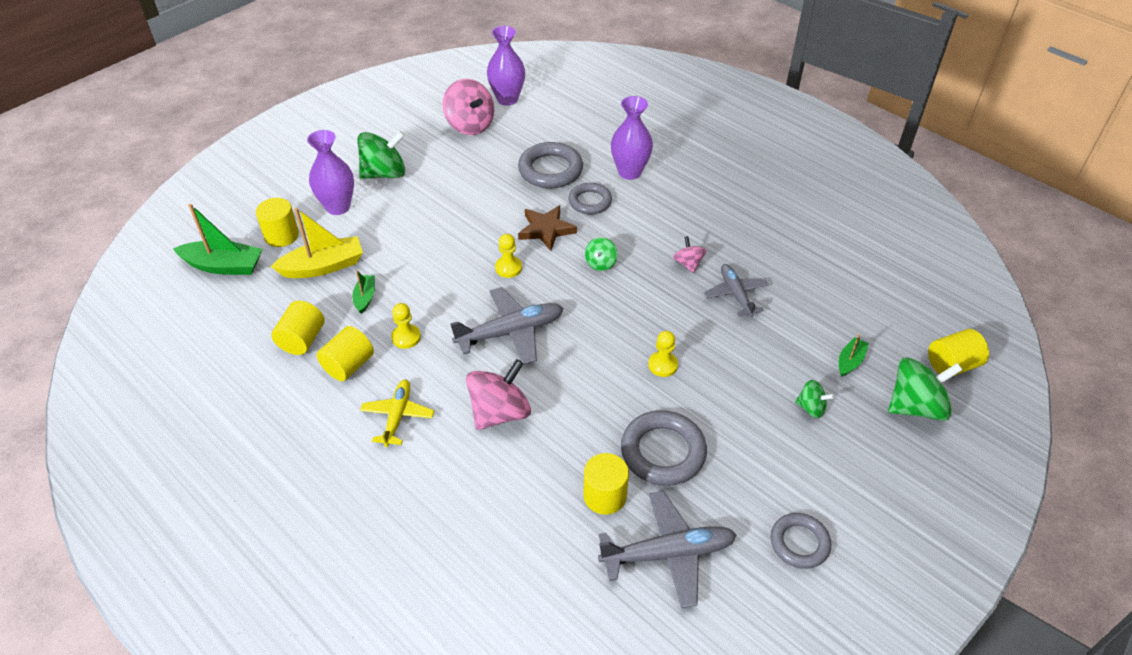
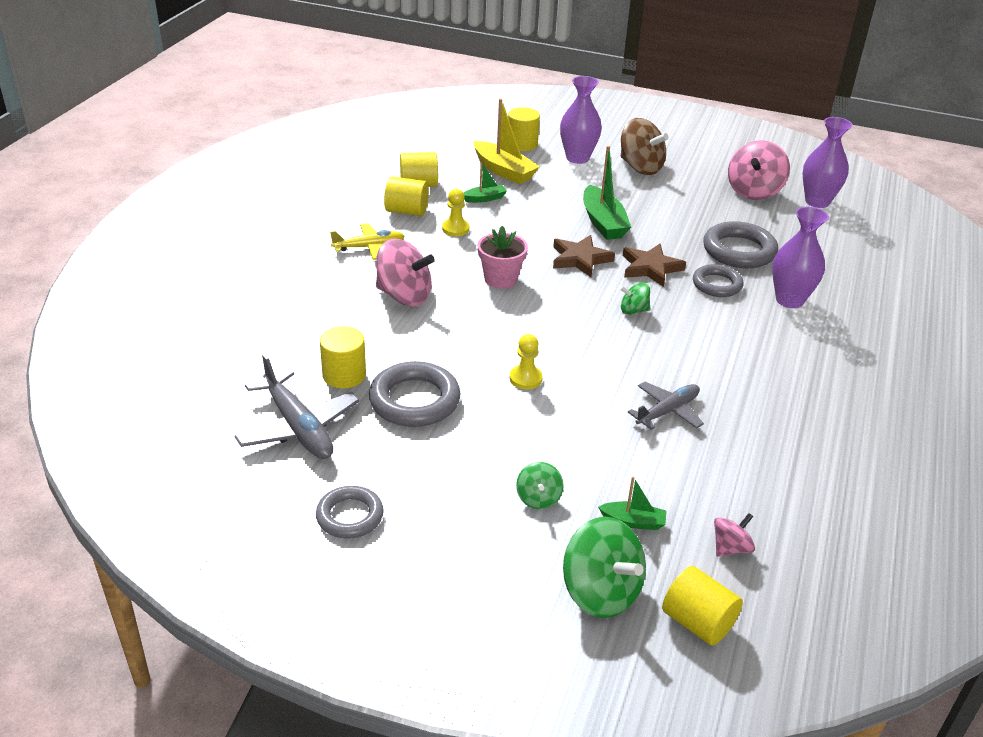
camera: 65 degrees right, 10 degrees down
(224, 266) = (469, 131): green boat -> green boat (603, 222)
(384, 173) = (640, 167): green spinning top -> brown spinning top
(508, 268) = (580, 259): yellow pawn -> brown star
(510, 332) = (501, 279): grey plane -> pink flower pot
(688, 264) = (685, 368): pink spinning top -> pink spinning top (730, 548)

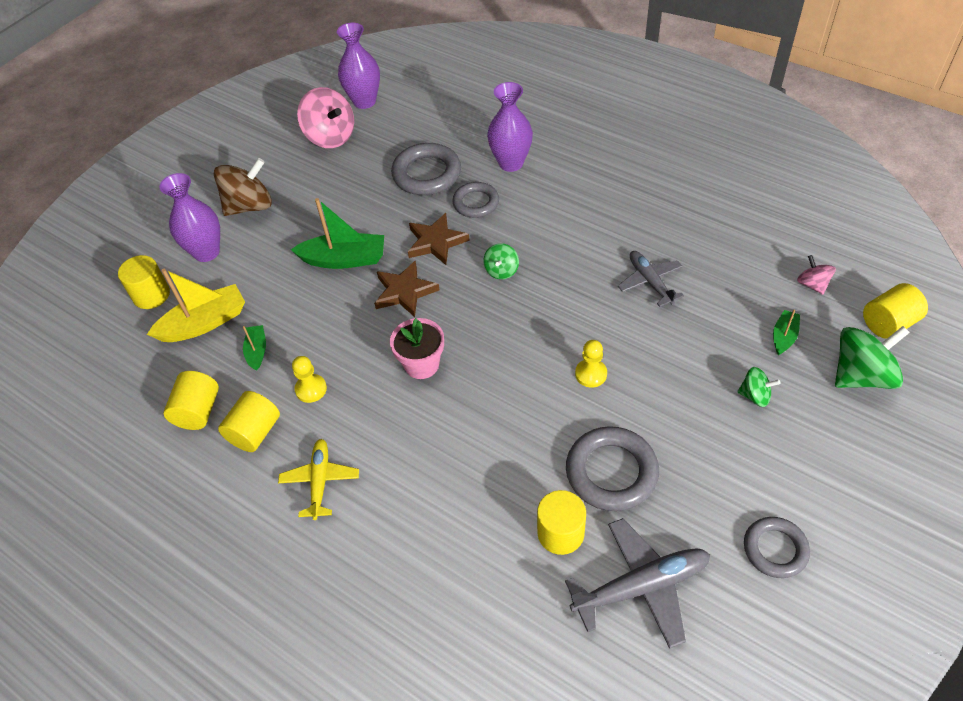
camera: 70 degrees left, 15 degrees up
(404, 296) = (429, 458): pink spinning top -> none

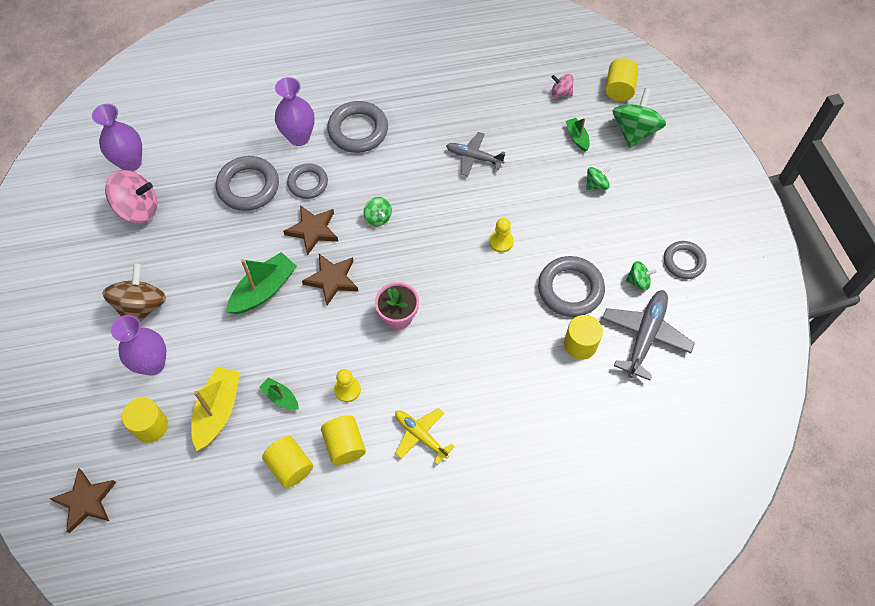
camera: 50 degrees left, 10 degrees up
(53, 312) = (86, 501): none -> brown star
(567, 189) = (358, 130): none -> grey ring
(696, 525) = (638, 281): none -> green spinning top

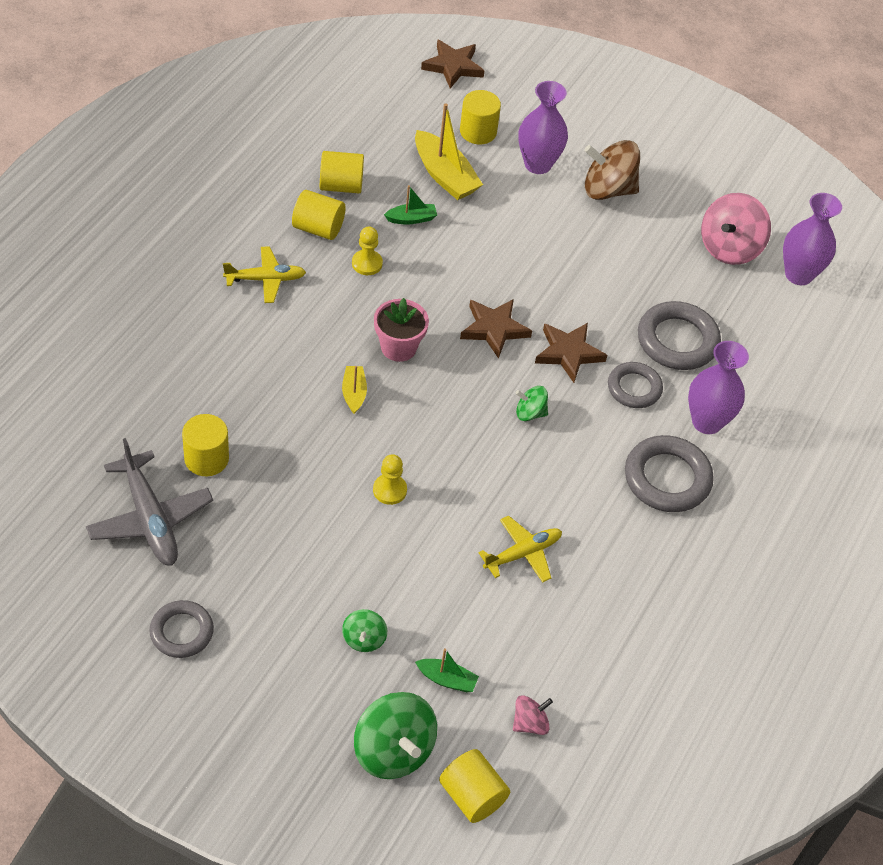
camera: 125 degrees right, 10 degrees down
(141, 306) = (608, 189): brown spinning top -> brown spinning top turned 135 degrees clockwise
(263, 290) = (536, 275): green boat -> none
(456, 311) = (354, 393): none -> yellow boat
(474, 157) = (522, 554): grey plane -> yellow plane
(570, 289) = (271, 502): grey ring -> none
(638, 281) = (210, 568): green spinning top -> none

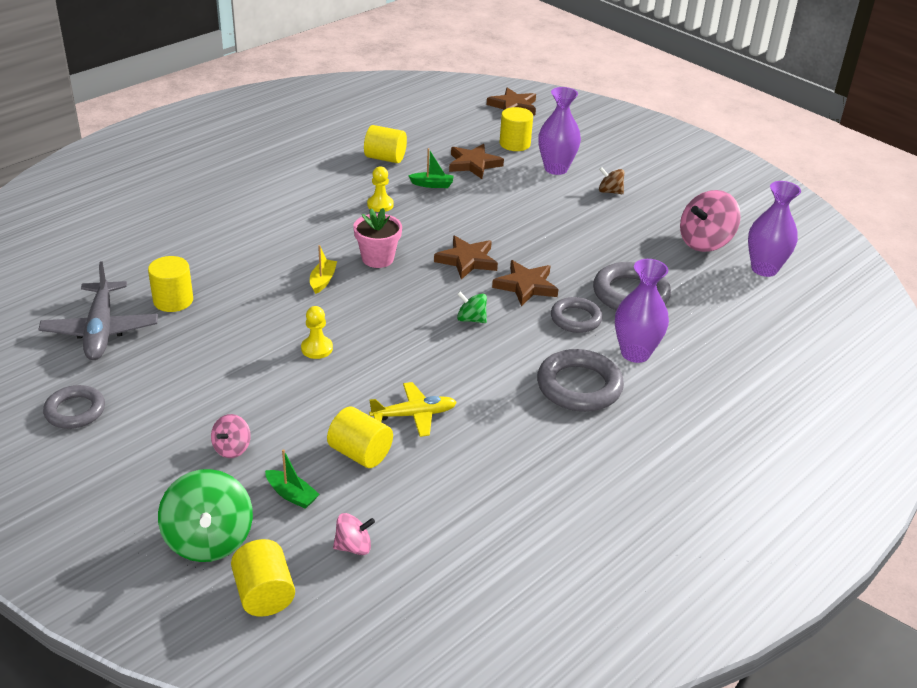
camera: 20 degrees right, 15 degrees down
(265, 279) = (291, 201): yellow plane -> none
(318, 228) = (352, 179): yellow cylinder -> yellow cylinder (360, 453)
(364, 639) = (232, 448): green spinning top -> pink spinning top
(444, 175) = (473, 164): yellow boat -> brown star
(608, 189) = (610, 191): brown spinning top -> brown spinning top, size x0.53

